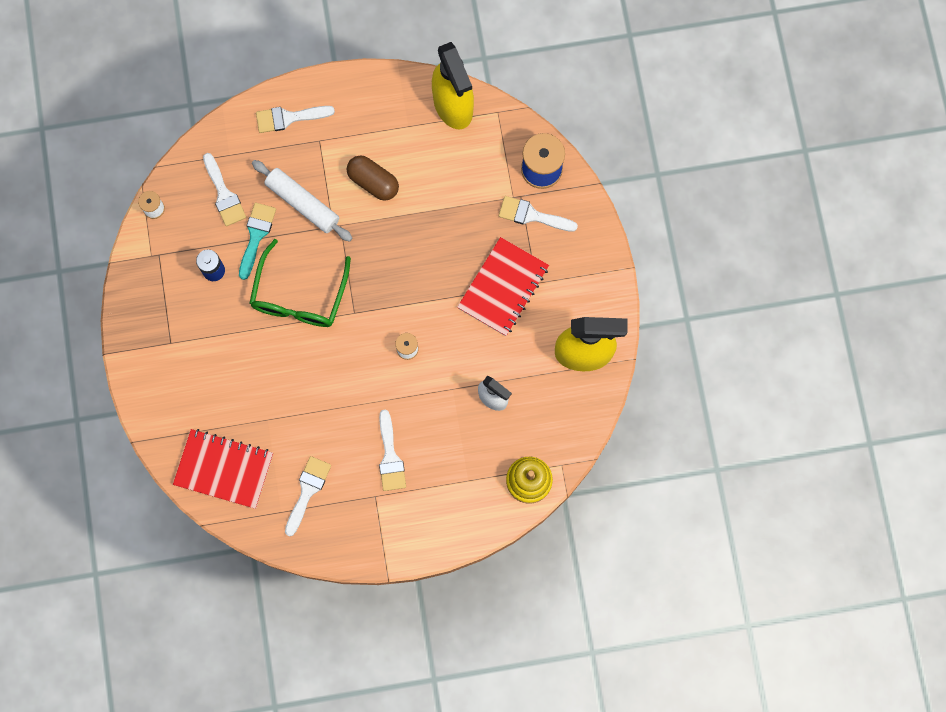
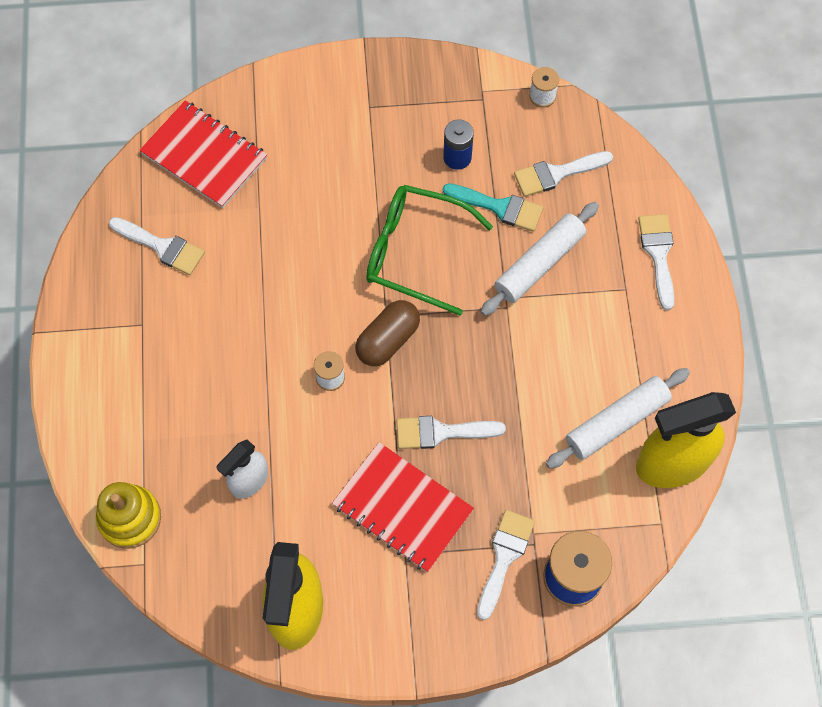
camera: 95 degrees right, 10 degrees down
(224, 469) = (204, 156): red notebook -> red notebook turned 75 degrees counterclockwise
(373, 182) = (564, 351): brown capsule -> brown capsule (388, 340)
(390, 457) = (189, 346): white brush -> white brush (441, 432)
(425, 144) = (616, 422): none -> white rolling pin

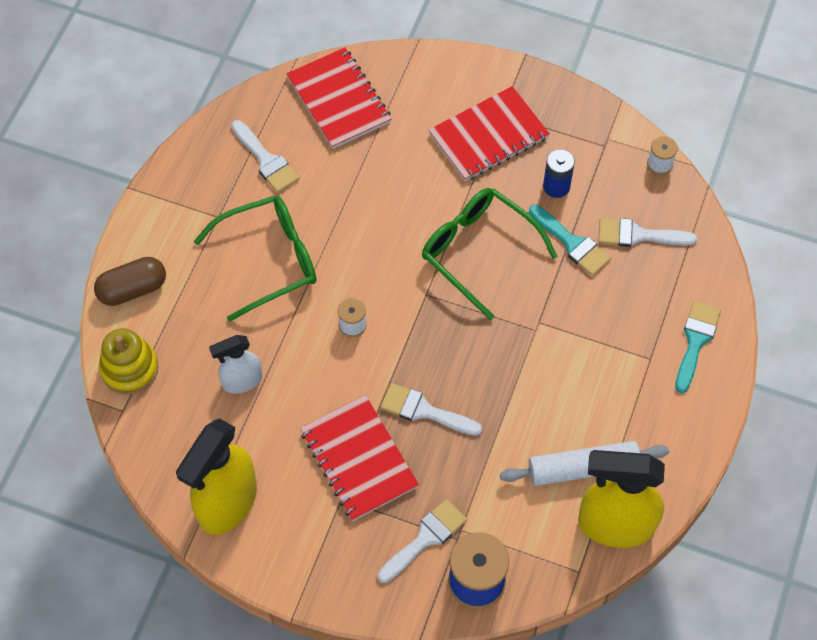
camera: 25 degrees right, 5 degrees down
(215, 347) = (269, 260): none -> green glasses
(368, 133) = (488, 136): none -> red notebook
(388, 340) = (417, 315): brown capsule -> brown capsule (132, 289)
(539, 263) = (583, 305): white rolling pin -> none
(658, 254) = (695, 341): white brush -> turquoise brush

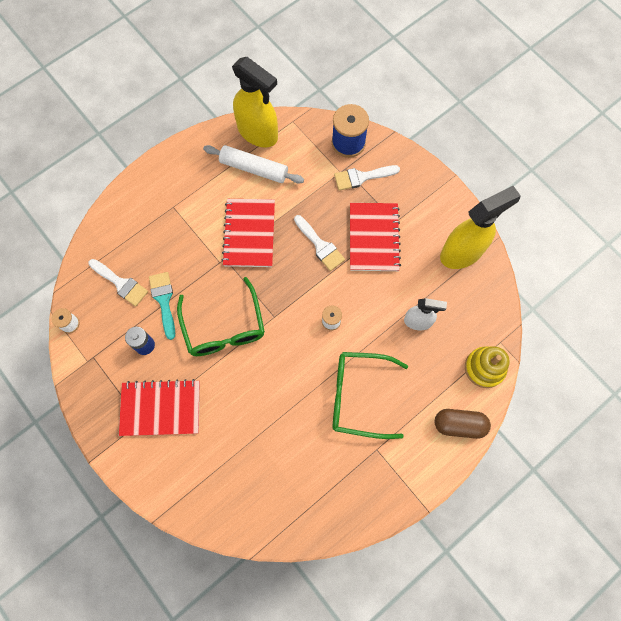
camera: 150 degrees left, 10 degrees up
(266, 160) = (321, 477): white brush -> none
(339, 100) = (242, 499): red notebook -> red notebook (249, 234)
(695, 341) = (140, 203): turquoise brush -> none

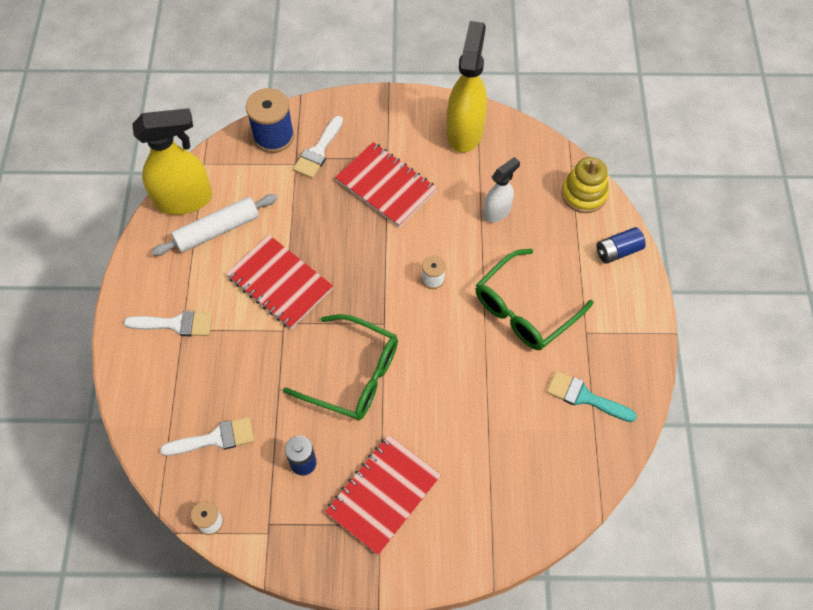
camera: 50 degrees left, 10 degrees down
(164, 300) = (273, 410): turquoise brush -> turquoise brush (584, 397)
(320, 245) = (351, 233): white brush -> white brush (176, 324)
(459, 425) = (618, 251): brown capsule -> blue battery

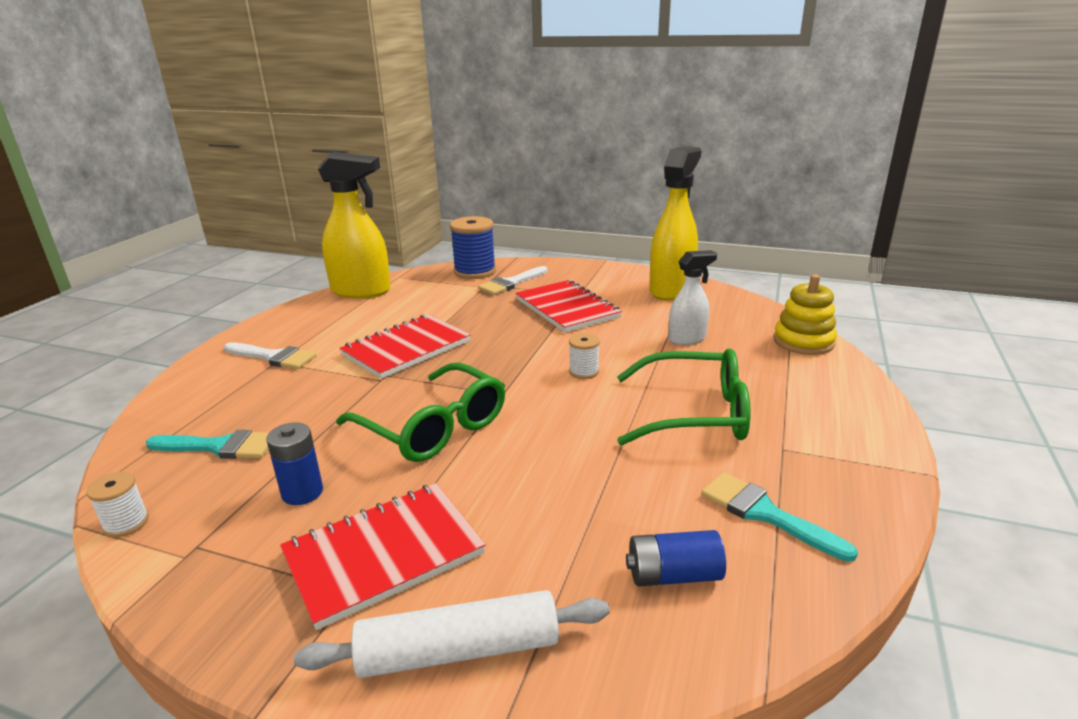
camera: 20 degrees right, 35 degrees down
(215, 438) = (220, 446): white brush -> turquoise brush
(217, 230) = (374, 310): white rolling pin -> white rolling pin (458, 650)
(280, 283) = (407, 348): red notebook -> red notebook turned 75 degrees clockwise
(524, 309) = (695, 413): green glasses -> green glasses turned 150 degrees counterclockwise
(618, 251) = (844, 388): blue battery -> blue battery (673, 575)

